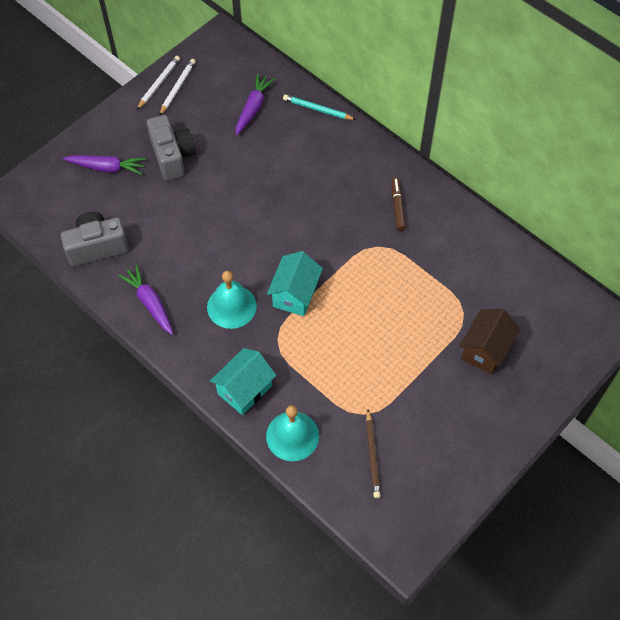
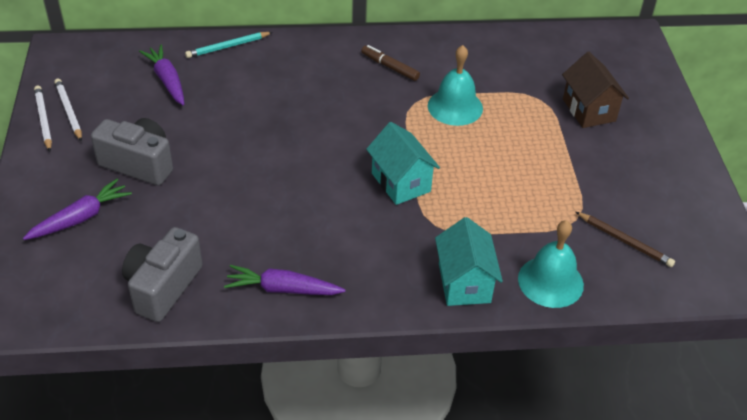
camera: 50 degrees left, 15 degrees down
(231, 306) = (361, 232): turquoise bell -> turquoise bell (455, 107)

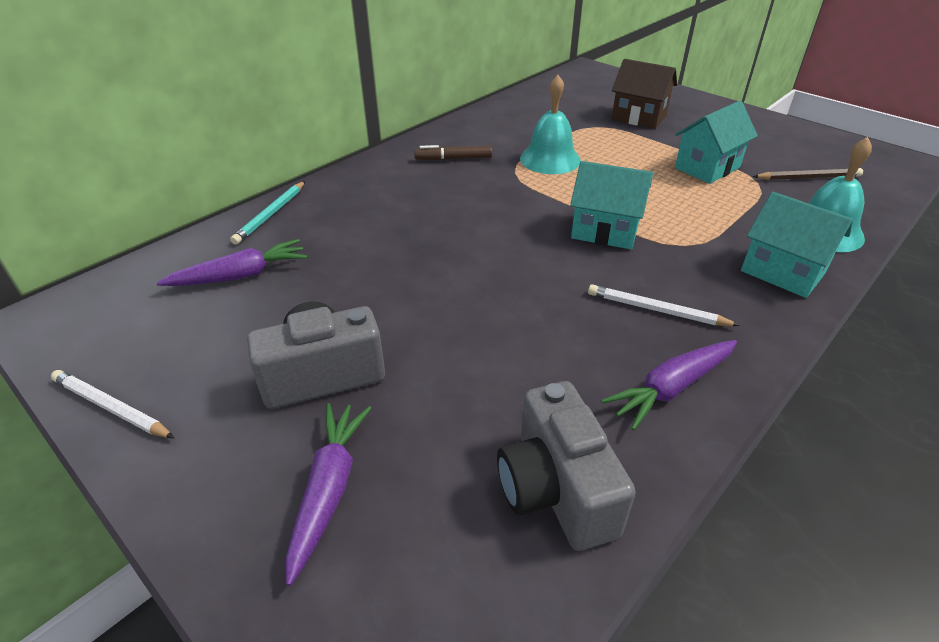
camera: 40 degrees left, 5 degrees down
(69, 111) = (141, 376): white pencil -> white pencil (656, 310)
(167, 80) = (240, 275): purple carrot -> purple carrot turned 135 degrees clockwise
(559, 184) = (707, 168): none -> turquoise house

